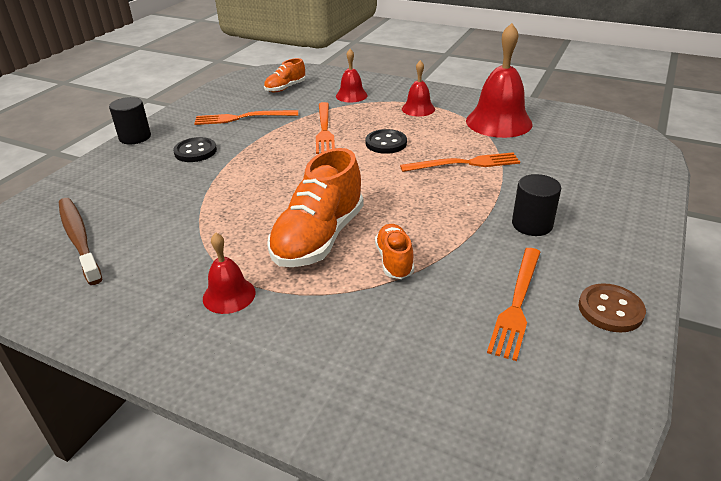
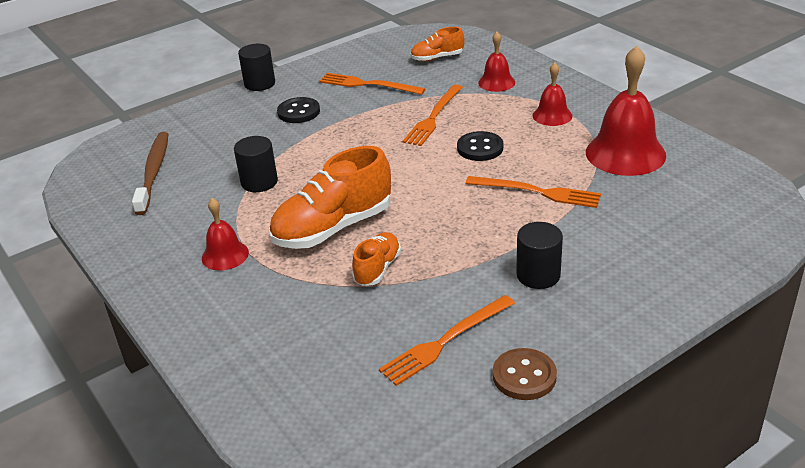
camera: 30 degrees right, 0 degrees up
(207, 218) = (259, 182): none -> black cylinder

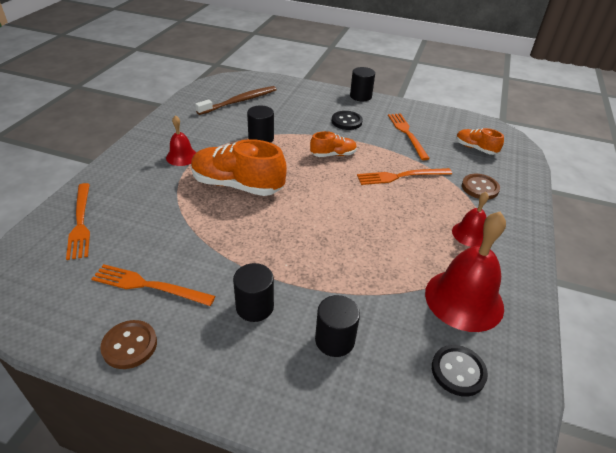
camera: 50 degrees right, 5 degrees up
(377, 269) = (208, 221): orange shoe -> orange shoe (333, 154)
(480, 148) = (386, 213): black button -> black button (458, 371)
(496, 82) = (480, 188): red bell -> brown button
(537, 192) = (359, 265): orange fork -> orange fork (80, 222)
(617, 240) = (334, 340): none -> black cylinder

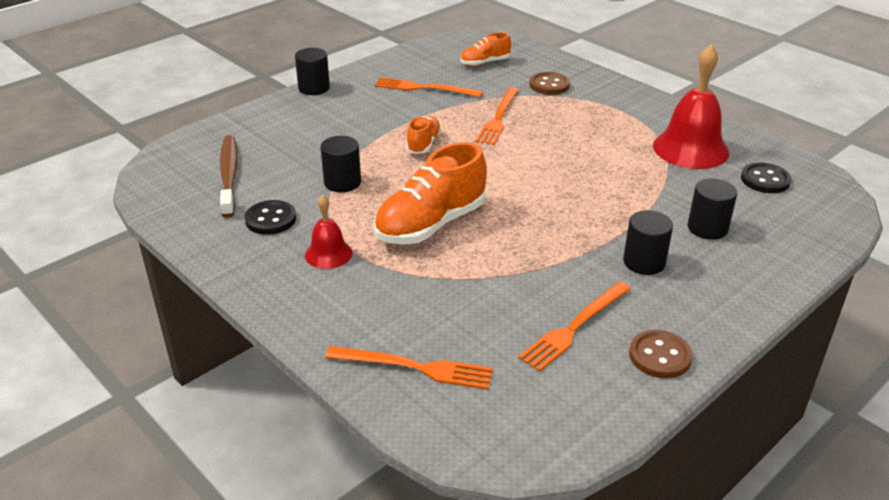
camera: 60 degrees left, 5 degrees down
(346, 121) = (362, 115): black button -> black button (270, 219)
(470, 234) = (611, 115): red bell -> none

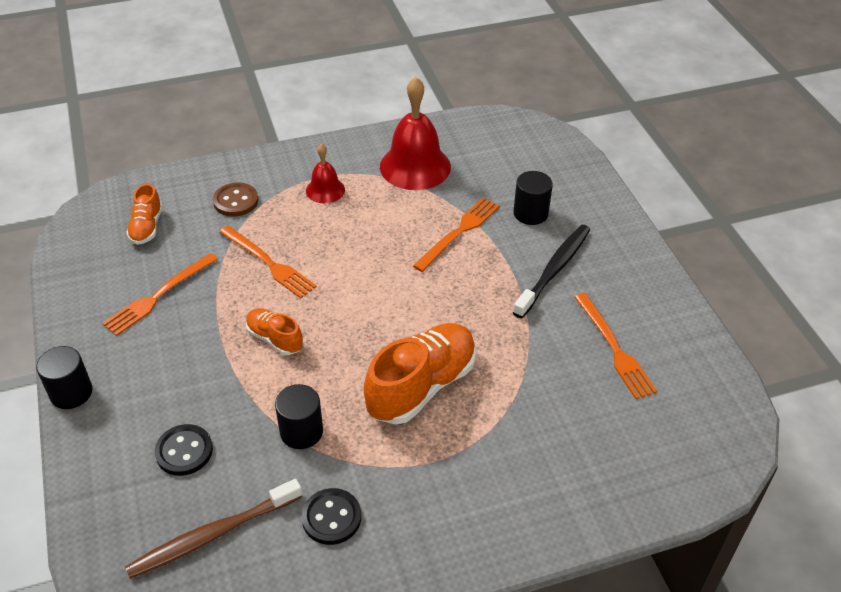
camera: 65 degrees left, 10 degrees up
(229, 175) = (212, 535): brown toothbrush -> brown toothbrush turned 45 degrees counterclockwise
(328, 254) = (423, 484): red bell -> red bell (325, 190)
(415, 367) = (620, 472): orange fork -> orange fork (459, 232)
(431, 224) = (421, 386): orange shoe -> orange shoe turned 120 degrees counterclockwise
(644, 262) = (554, 270): black cylinder -> black toothbrush
(660, 356) = (667, 314): brown button -> none
(765, 180) = (487, 150): black button -> black button (184, 451)

